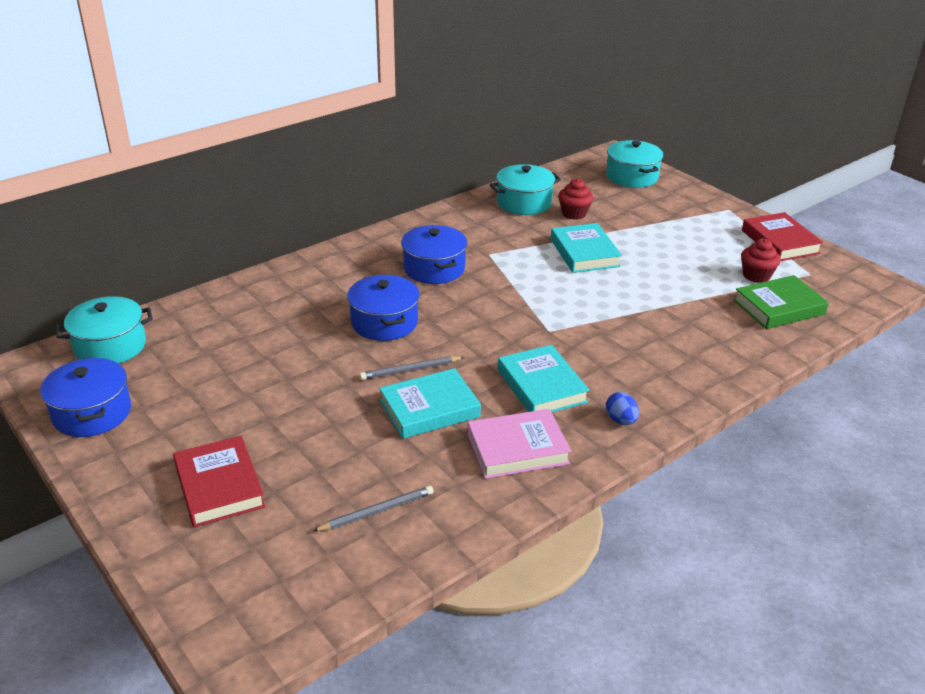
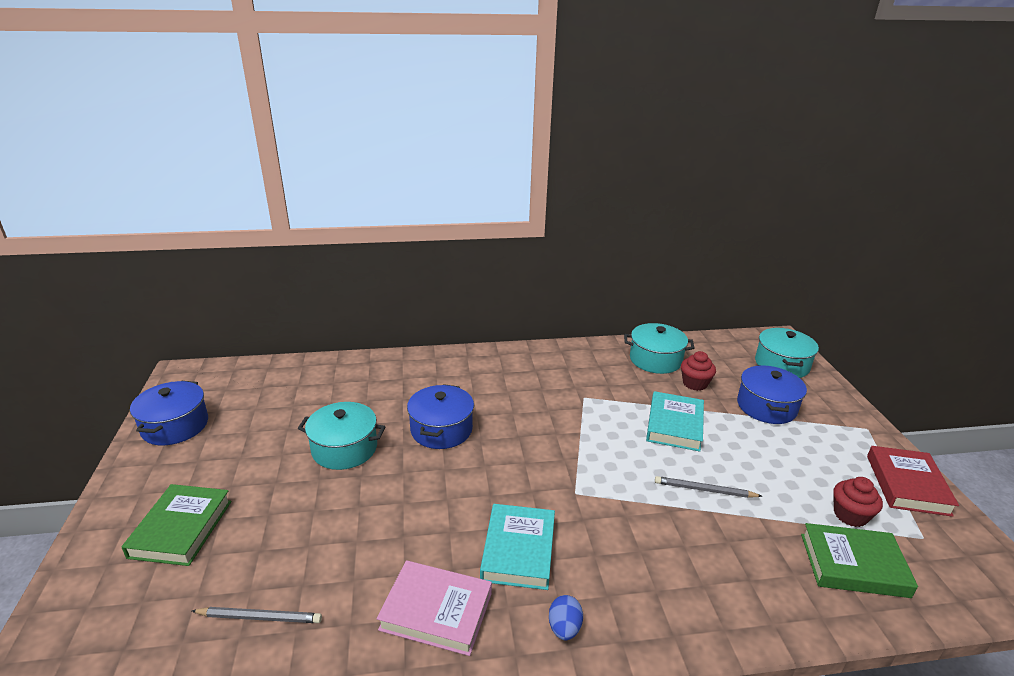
camera: 30 degrees right, 5 degrees down
(110, 346) = (241, 378): turquoise pot -> turquoise pot (344, 448)
(219, 486) = (181, 529): red book -> green book
(410, 370) = (420, 483): grey pencil -> grey pencil (704, 490)
(429, 409) = (400, 529): turquoise book -> none
(434, 268) = (525, 395): blue pot -> blue pot (766, 407)

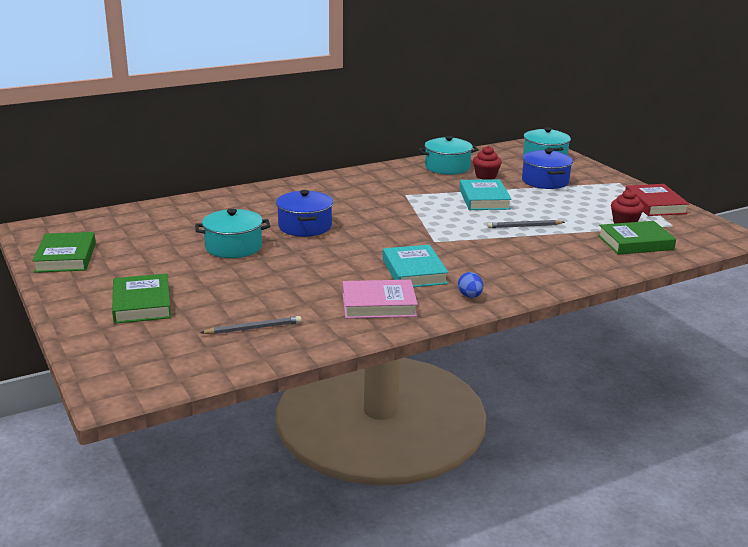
camera: 20 degrees left, 5 degrees down
(175, 426) = (66, 257): blue pot -> green book

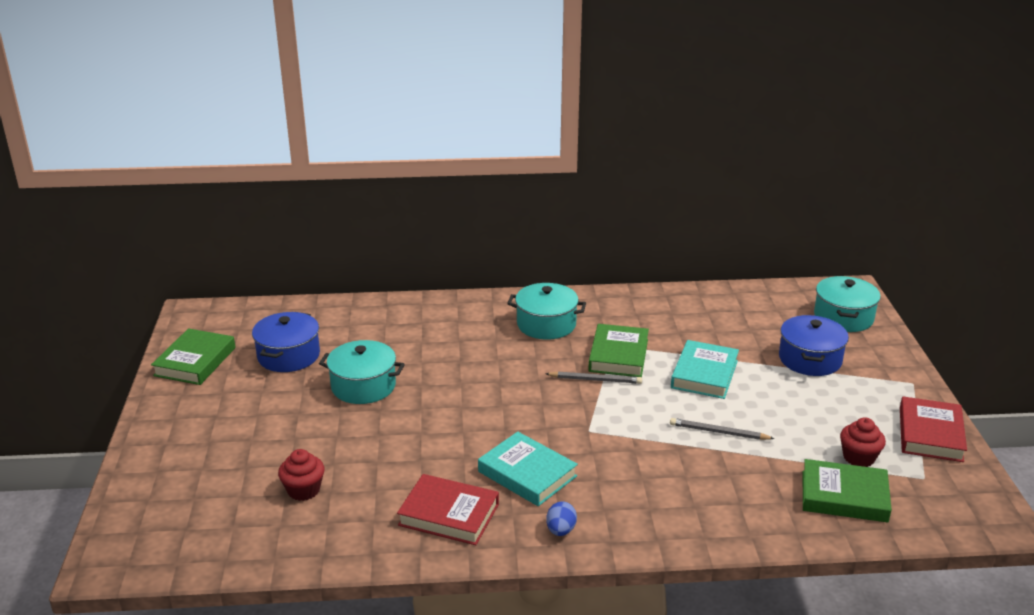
camera: 25 degrees right, 5 degrees up
(142, 304) = (217, 447): green book -> green book (618, 355)
(253, 328) = (296, 512): grey pencil -> grey pencil (595, 380)
(305, 226) = (460, 372): blue pot -> blue pot (288, 356)
(378, 304) = (449, 515): pink book -> red book
(414, 271) = (527, 474): turquoise book -> turquoise book turned 60 degrees counterclockwise
(447, 167) = (701, 309): turquoise pot -> turquoise pot (546, 324)
(486, 176) = (738, 334): red cupcake -> red cupcake (303, 490)

